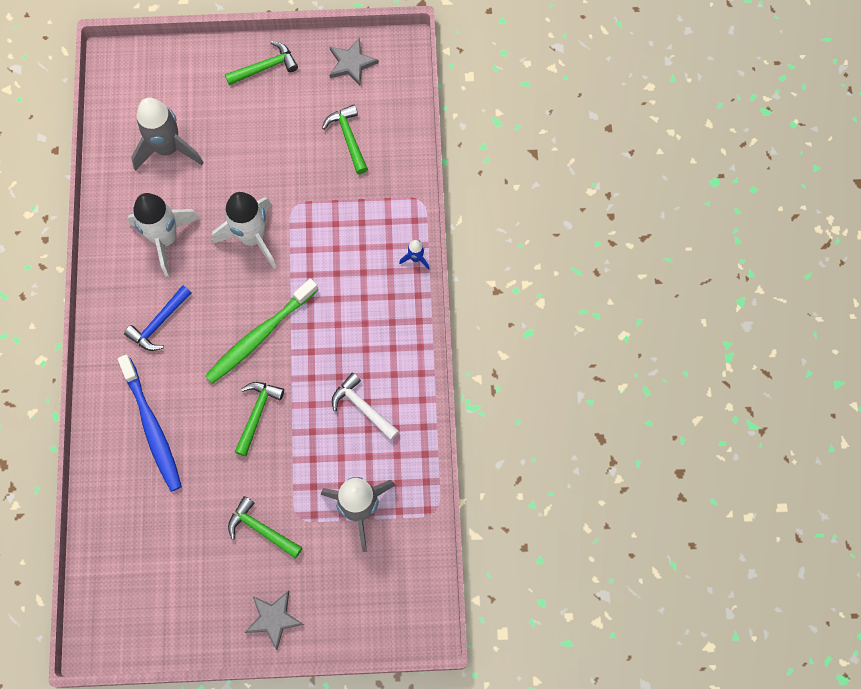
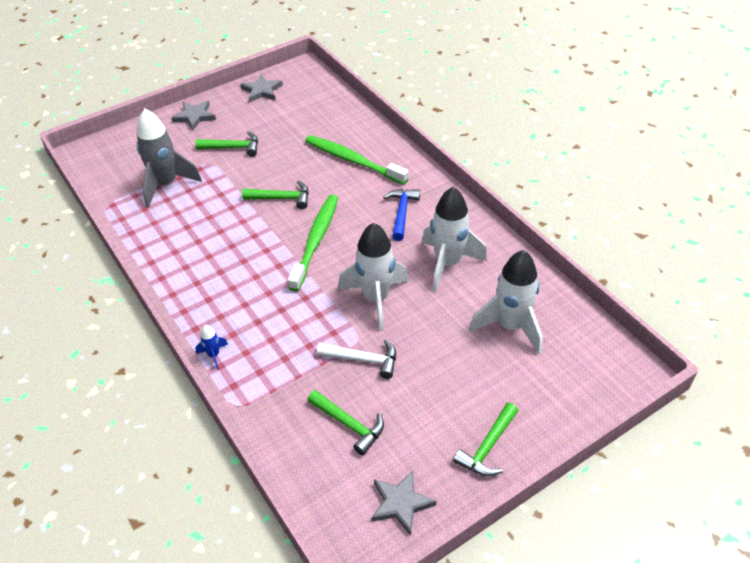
camera: 150 degrees right, 25 degrees down
(152, 427) = (353, 161): blue toothbrush -> green toothbrush
(168, 148) = (510, 326): grey rocket -> white rocket
(170, 623) = (262, 90): none -> grey star
(257, 414) = (281, 198): green hammer -> green hammer turned 75 degrees counterclockwise
(362, 407) = (199, 236): white hammer -> white hammer (363, 360)

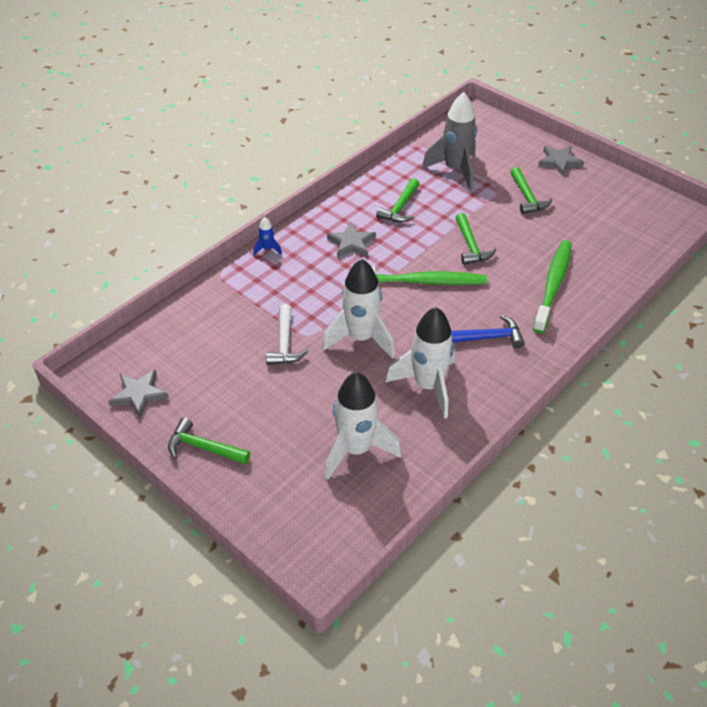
camera: 75 degrees right, 0 degrees up
(262, 90) = (628, 195): grey star -> grey star (351, 243)
(349, 424) = (212, 347): green hammer -> green hammer (400, 208)

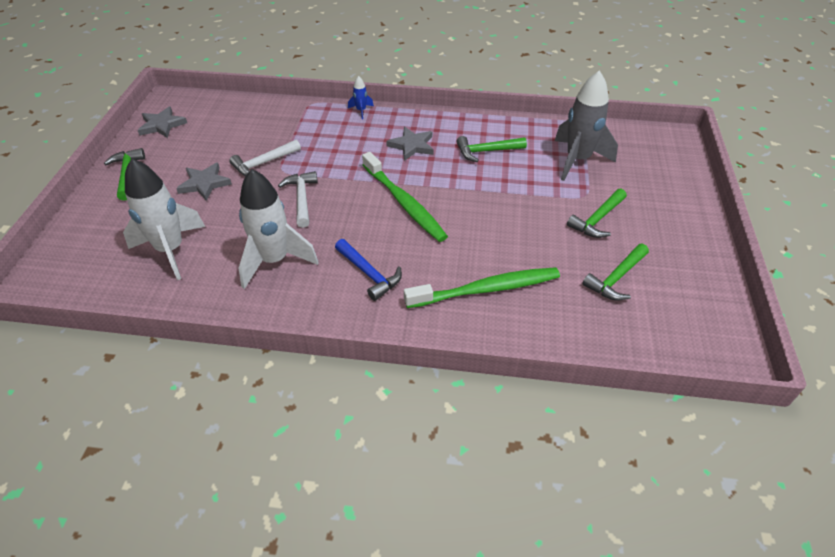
camera: 55 degrees right, 0 degrees up
(361, 338) = (301, 199): white rocket -> white hammer
(471, 246) = (483, 212): green hammer -> green hammer (616, 278)
(559, 162) = (683, 219): grey star -> grey star (204, 183)

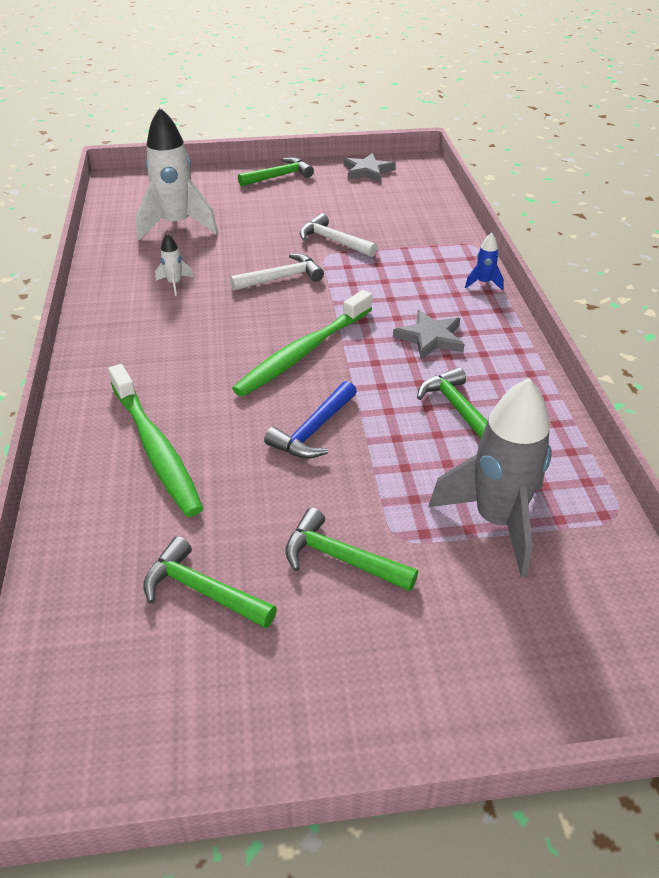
camera: 75 degrees right, 5 degrees down
(204, 183) = (282, 217): grey star -> none
(274, 261) = (175, 284): white rocket -> white rocket, size x0.43
(369, 274) = (166, 349): blue hammer -> blue hammer (313, 430)

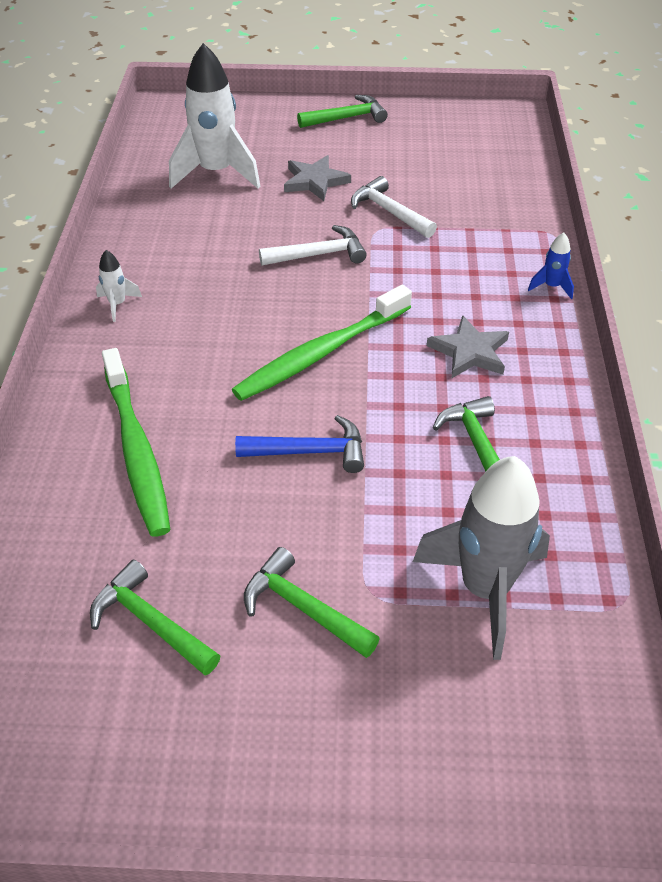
camera: 10 degrees right, 5 degrees up
(175, 284) = (198, 249): white rocket -> white rocket (117, 304)
(313, 430) = (310, 451): blue hammer -> blue hammer turned 135 degrees counterclockwise
(367, 171) = (452, 120): grey star -> grey star (315, 181)

